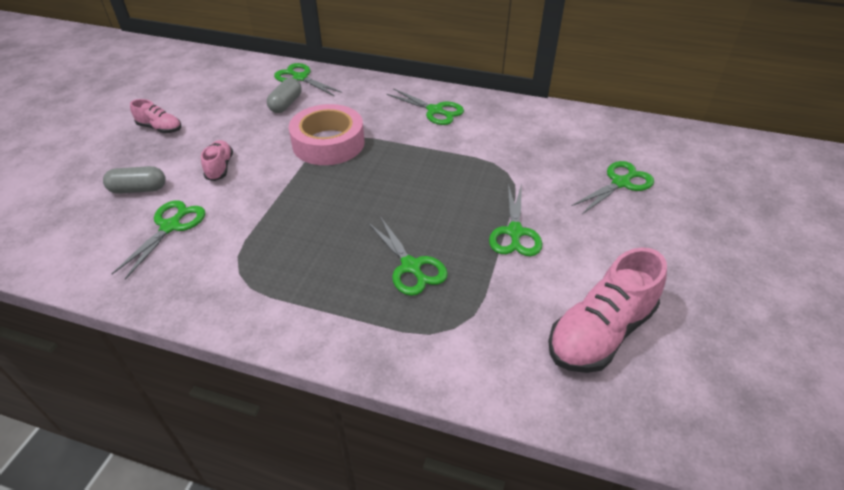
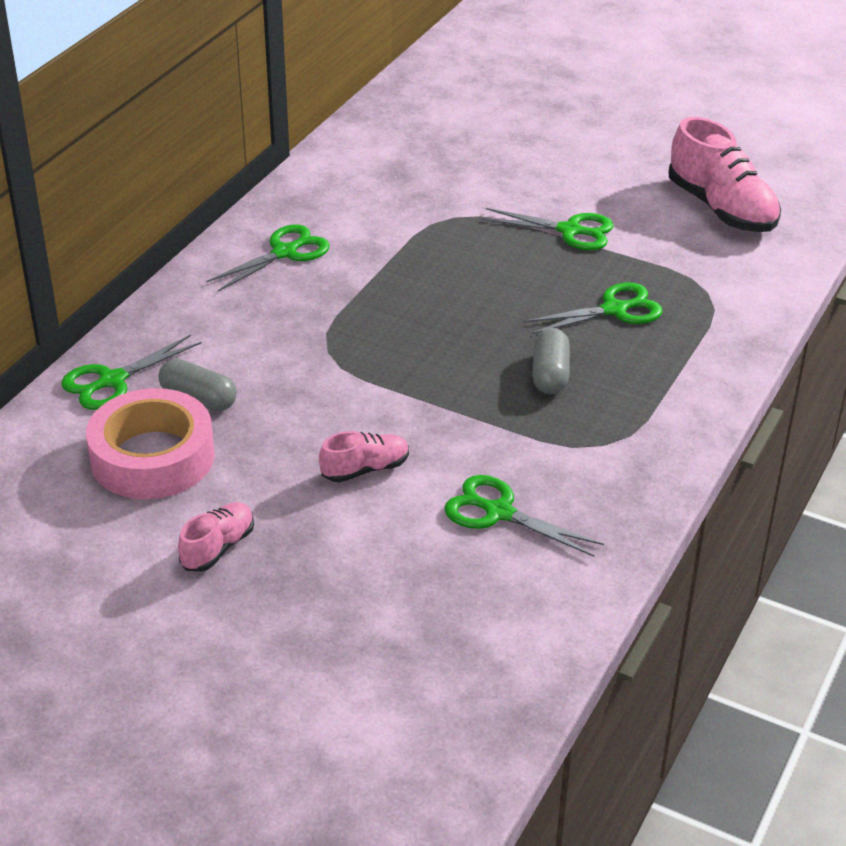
camera: 80 degrees left, 5 degrees down
(138, 189) = (398, 556): grey capsule -> grey capsule (550, 374)
(220, 167) = (365, 469): pink shoe -> pink shoe turned 150 degrees clockwise
(328, 143) = (335, 358): pink tape -> pink tape (152, 457)
(620, 183) = (499, 144): green scissors -> none

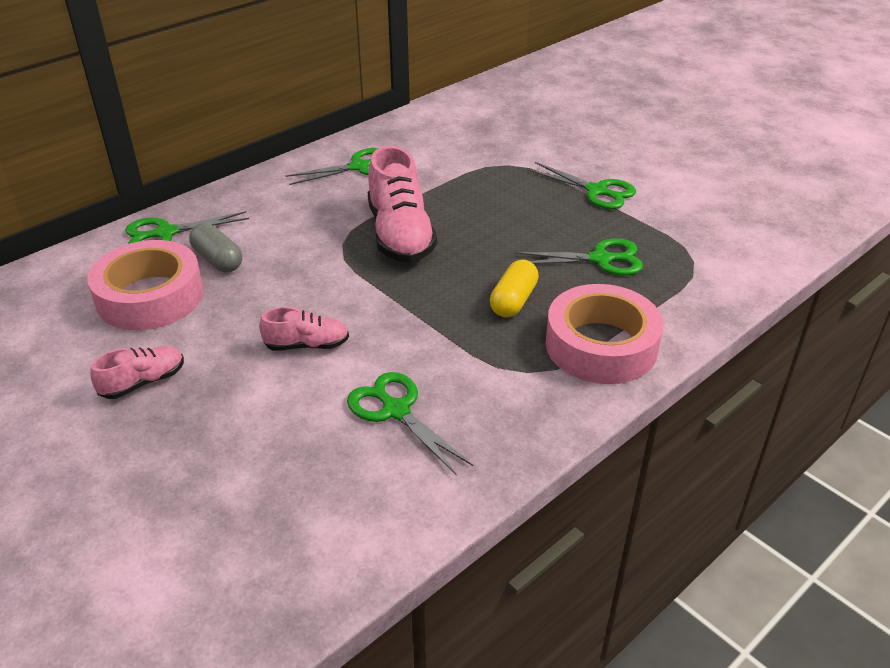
camera: 20 degrees right, 0 degrees up
(550, 374) = (513, 301): grey capsule -> yellow capsule
(661, 402) = (601, 345): none -> pink tape
(721, 209) = (739, 197): pink shoe -> pink shoe (400, 235)

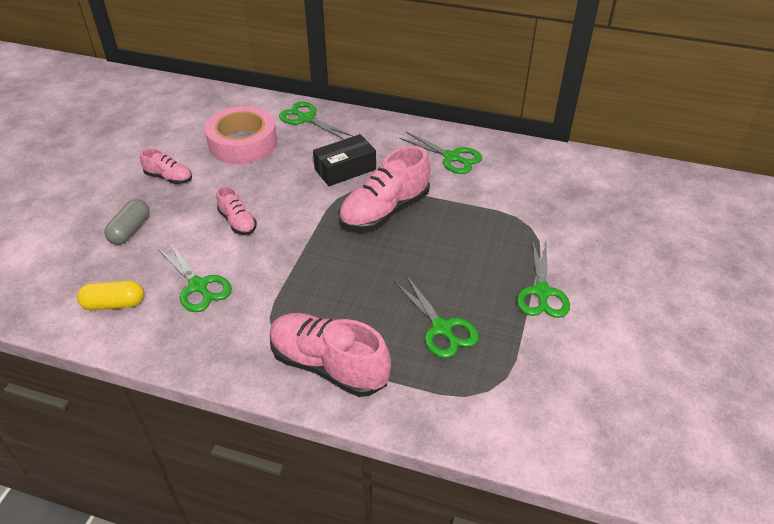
camera: 60 degrees right, 5 degrees up
(218, 260) = (295, 150): grey capsule -> grey capsule (130, 230)
(299, 237) = (345, 169): none -> black box
(396, 410) = (198, 286): green scissors -> green scissors turned 120 degrees clockwise
(513, 301) = (349, 298): yellow capsule -> yellow capsule (114, 304)
(601, 345) = (328, 365): pink tape -> pink shoe

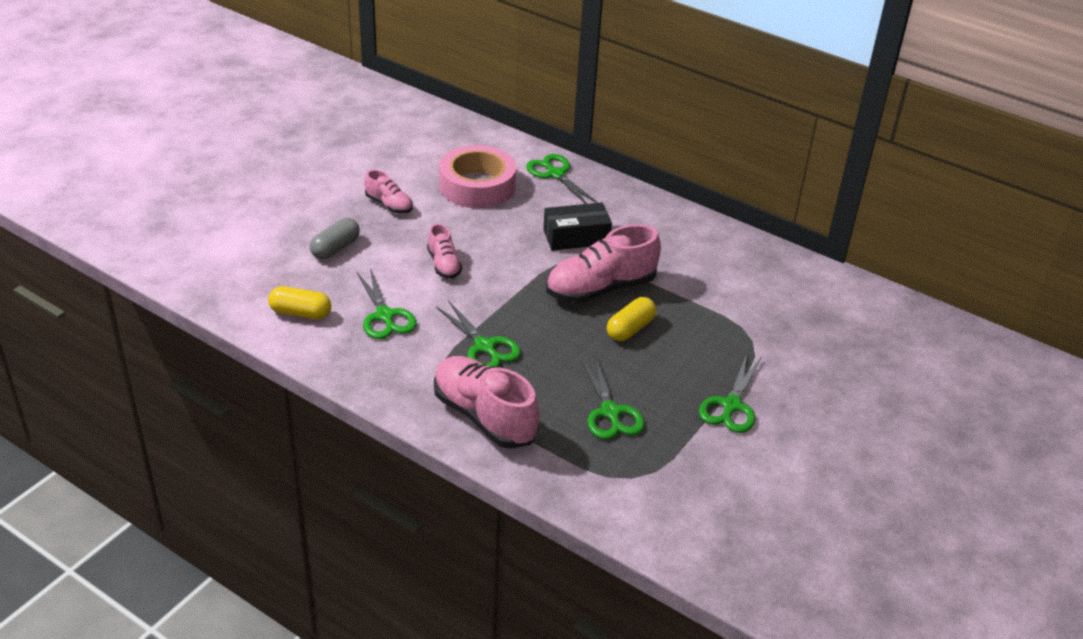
camera: 15 degrees right, 5 degrees down
(425, 242) = (630, 329): none -> yellow capsule
(452, 157) = (699, 250): green scissors -> green scissors (484, 347)

